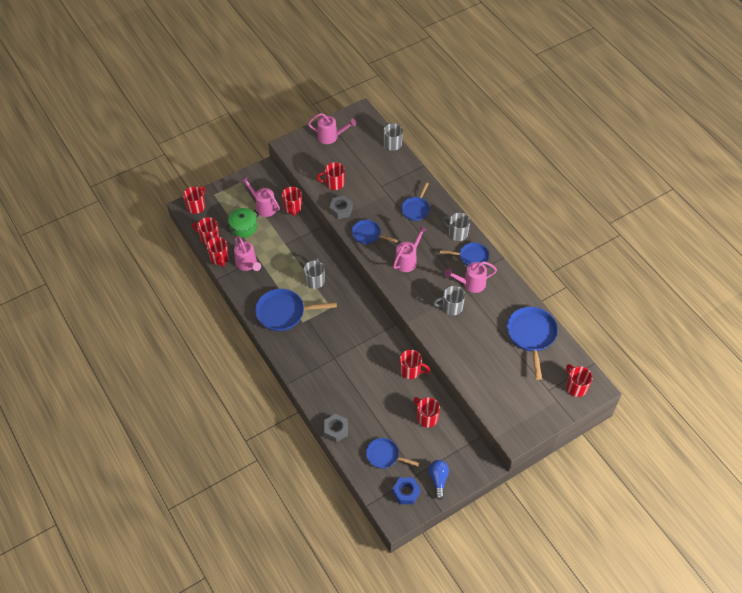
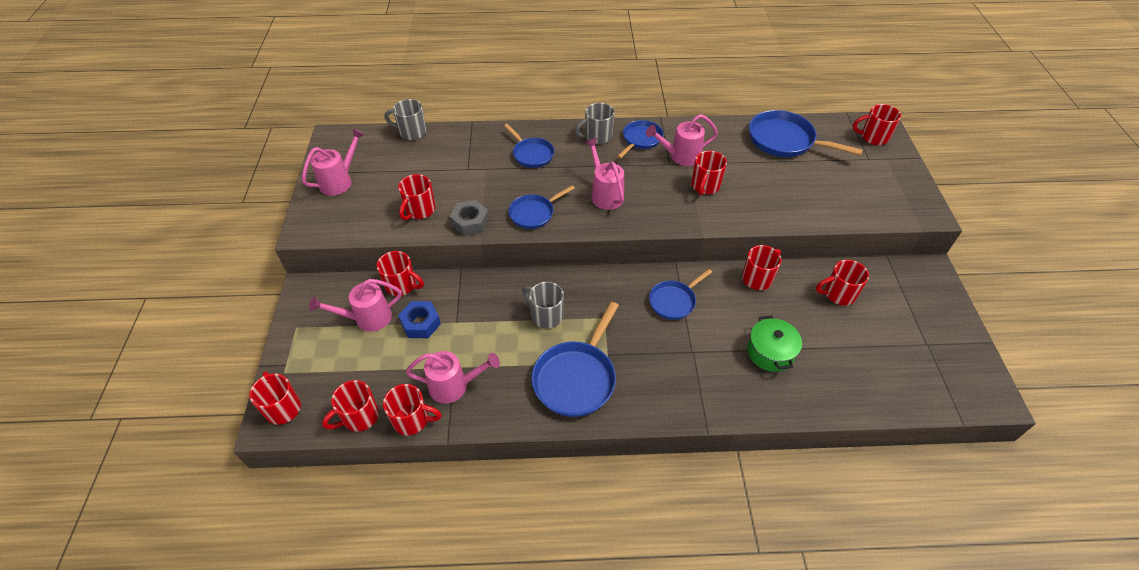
camera: 60 degrees left, 5 degrees down
(243, 227) = (382, 360): green pot -> green pot (770, 352)
(336, 430) = (819, 404): grey nut -> none
(384, 455) = (884, 365): blue pan -> blue pan (674, 301)
(406, 492) = (953, 367): blue nut -> blue nut (421, 323)
(438, 480) = (941, 324): blue light bulb -> none
(451, 307) = (705, 186): grey mug -> red mug
(470, 284) = (680, 156): pink watering can -> pink watering can turned 60 degrees clockwise

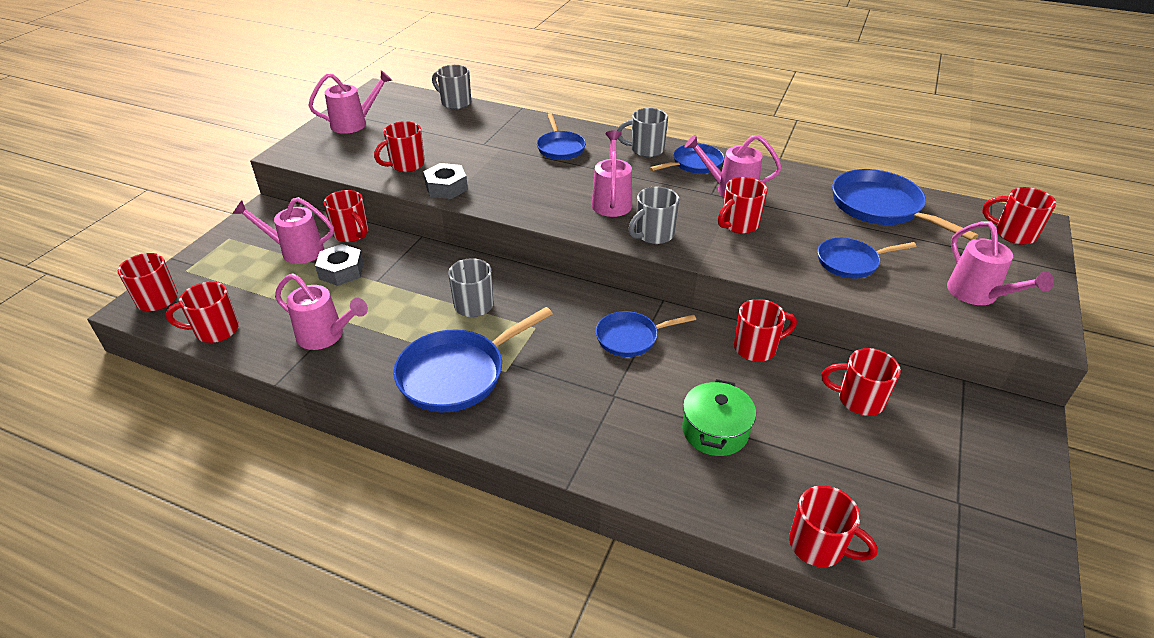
camera: 25 degrees right, 10 degrees down
(412, 420) = (260, 351): red mug -> red mug (818, 546)
(421, 323) = (341, 271): blue nut -> grey nut
(534, 213) = (519, 197): blue pan -> blue pan (851, 262)
(654, 215) = (653, 235): none -> grey mug
(879, 195) = (978, 295): none -> pink watering can

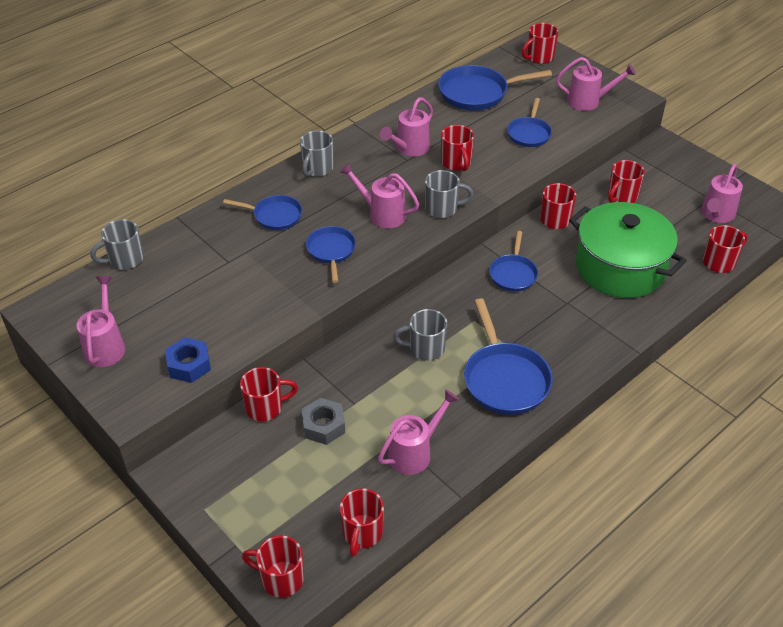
camera: 65 degrees left, 5 degrees up
(296, 251) = (267, 455): pink watering can -> pink watering can (716, 215)
(348, 162) = (189, 365): none -> blue nut
(406, 165) = (227, 323): red mug -> none
(446, 187) = (290, 305): grey nut -> none
(653, 235) = (442, 209): grey mug -> grey mug turned 75 degrees counterclockwise
(694, 164) = (359, 152): blue pan -> blue pan (331, 251)
(715, 431) = (620, 268): green pot -> green pot, size x1.96

